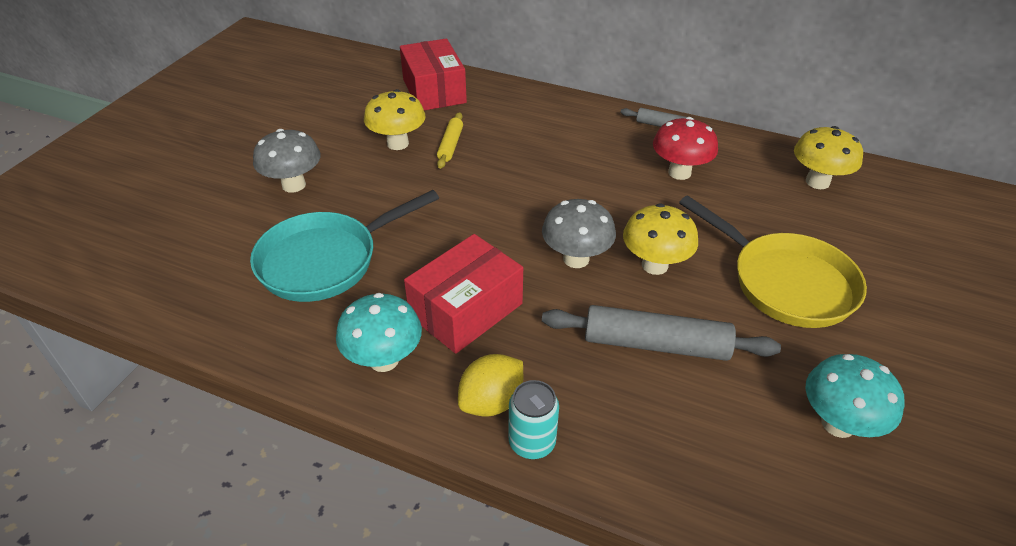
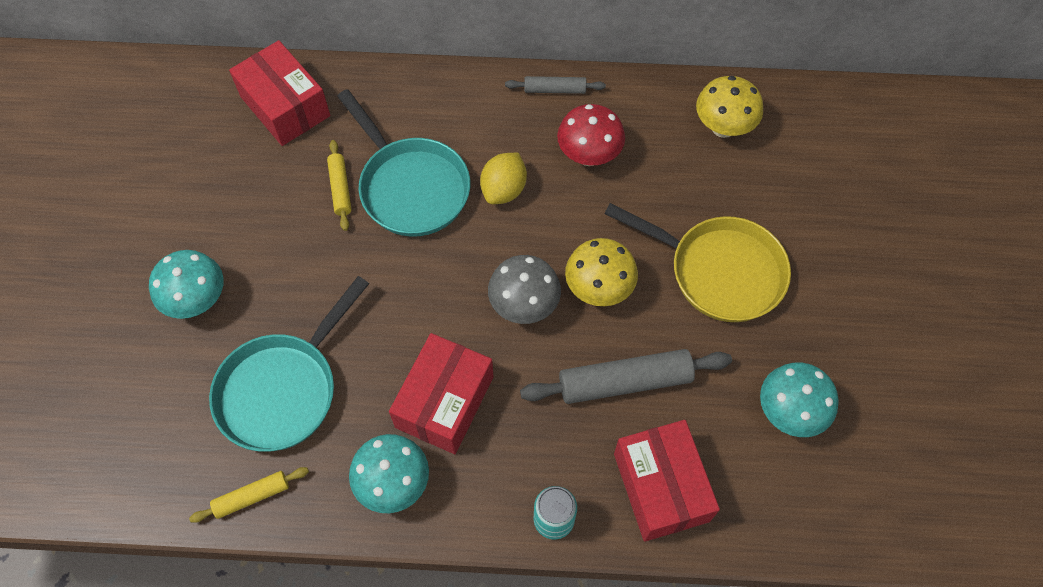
camera: 20 degrees left, 20 degrees up
(249, 330) = (252, 496): none -> yellow rolling pin
(294, 185) = (198, 300): grey mushroom -> turquoise mushroom
(398, 143) = (281, 204): yellow mushroom -> none
(491, 402) = (505, 492): yellow lemon -> yellow lemon (504, 190)
(510, 157) = (410, 187): none -> turquoise pan
(664, 449) = (661, 487): none -> red box

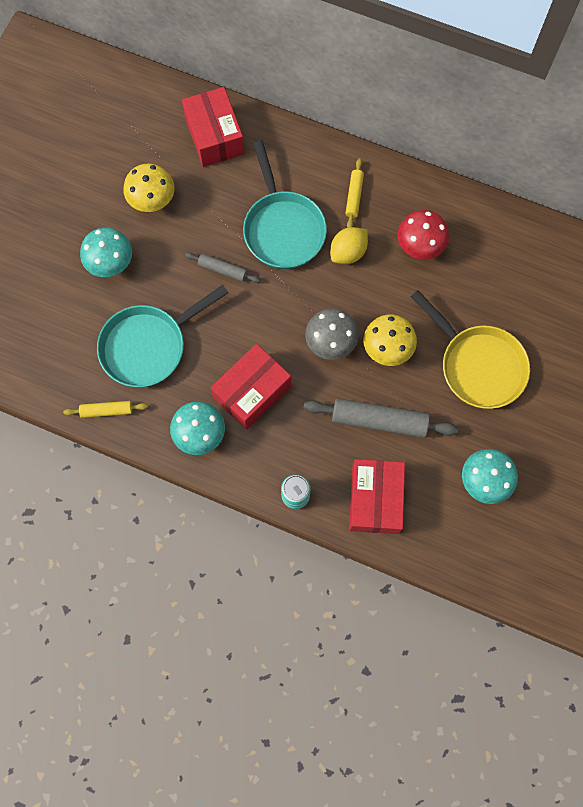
camera: 20 degrees right, 10 degrees up
(340, 188) = (233, 213): yellow rolling pin -> yellow rolling pin (354, 196)
(555, 90) = (414, 186): grey rolling pin -> grey rolling pin (222, 270)
(723, 127) = (528, 257): yellow mushroom -> yellow mushroom (152, 201)

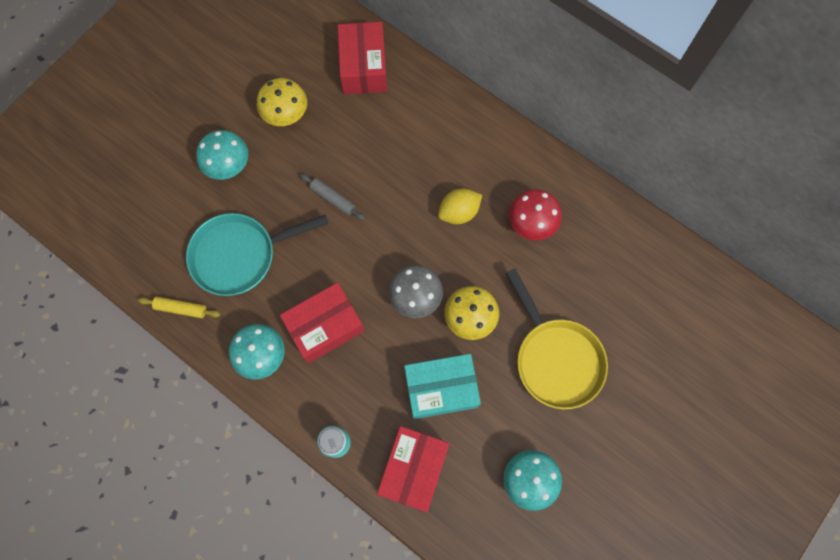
camera: 15 degrees right, 0 degrees up
(282, 229) = (402, 173): turquoise pan -> none
(354, 196) = (481, 158): yellow rolling pin -> none
(379, 420) = (441, 389): grey rolling pin -> turquoise box

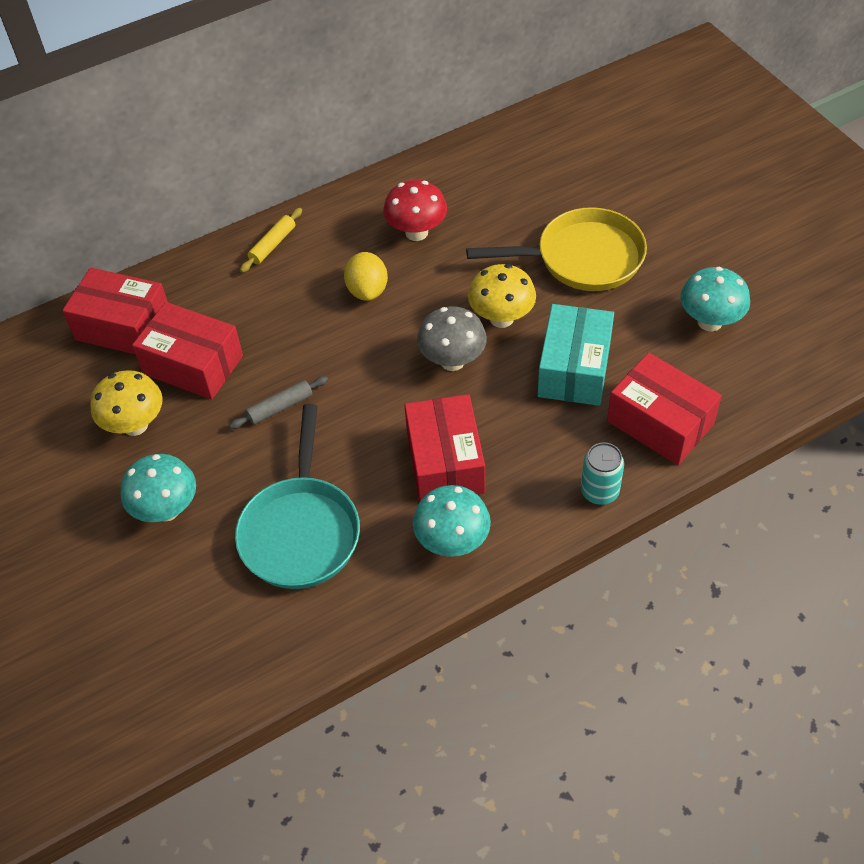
camera: 65 degrees left, 20 degrees down
(181, 308) = (340, 622): yellow rolling pin -> yellow rolling pin (272, 245)
(348, 127) = (193, 365): none -> red box

